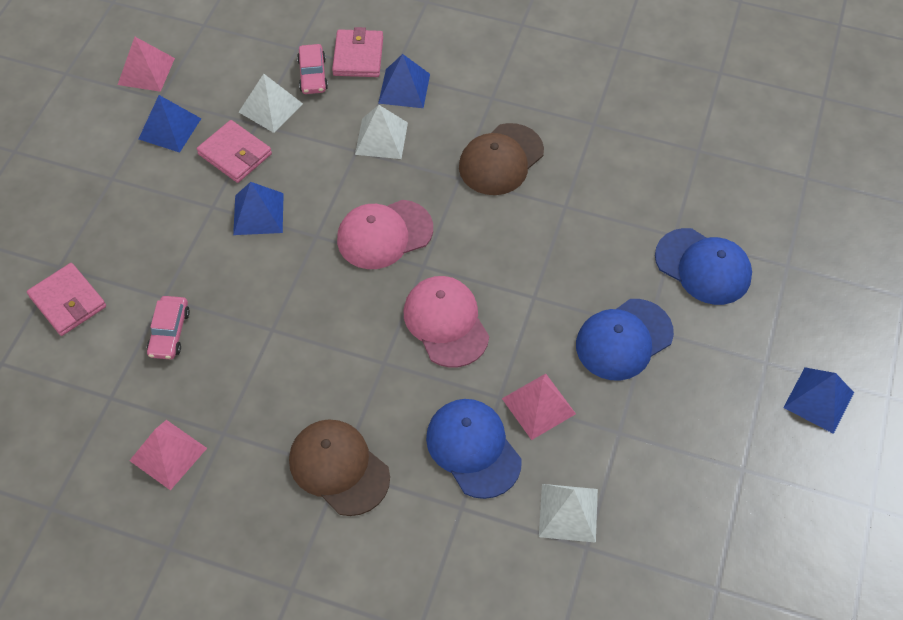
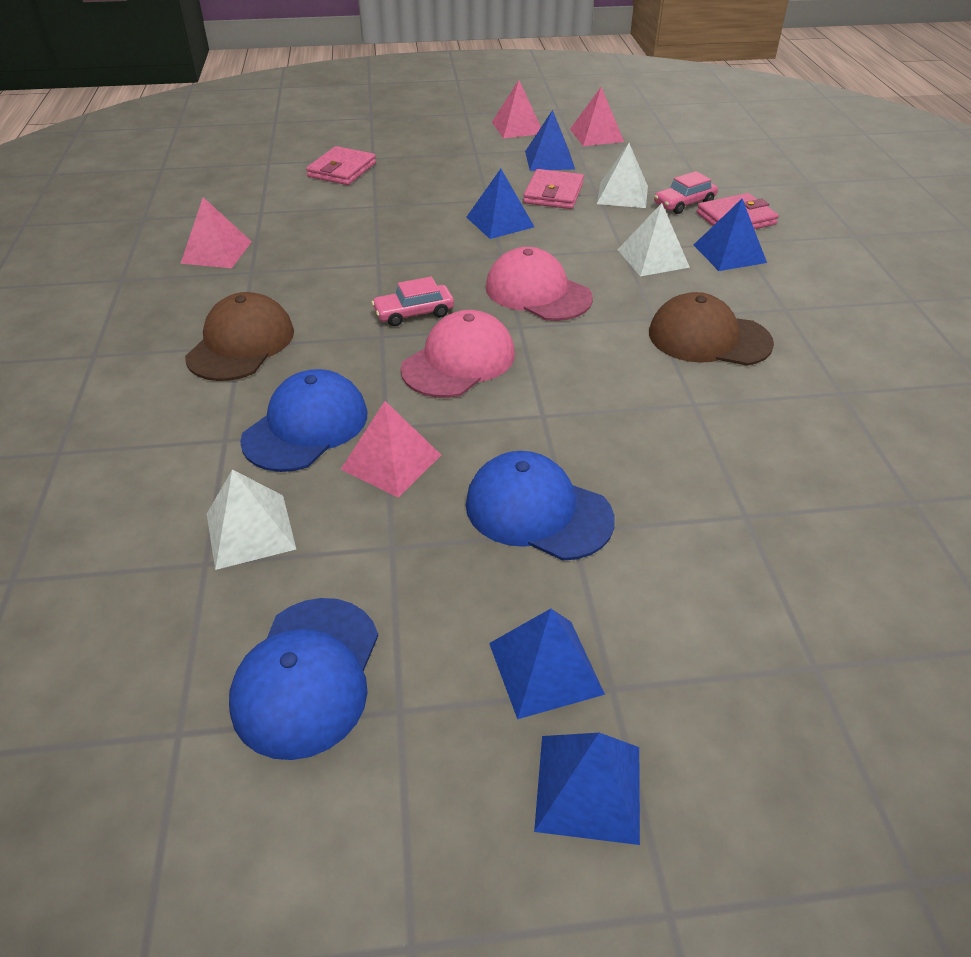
camera: 65 degrees right, 15 degrees down
(82, 123) = (517, 127): none -> pink pyramid
(169, 332) = (341, 218): pink car -> pink car (414, 313)
(703, 266) = (721, 561): blue cap -> blue cap (307, 676)
(742, 387) = (545, 668): none -> blue pyramid

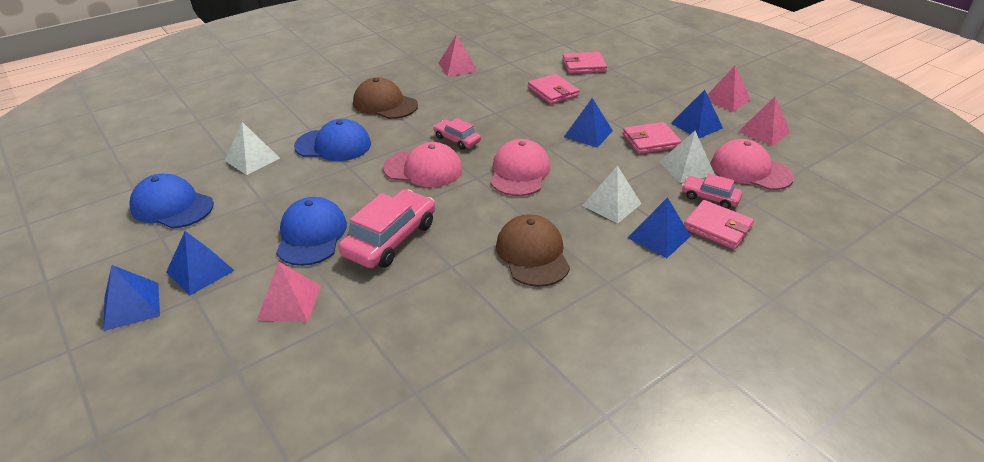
camera: 60 degrees right, 5 degrees down
(241, 344) = (385, 104): brown cap -> brown cap turned 135 degrees counterclockwise
(307, 676) = (172, 206): blue cap -> blue cap turned 45 degrees clockwise
(378, 210) = (553, 92): none -> pink wallet
(391, 462) = (322, 178): pink pyramid -> pink pyramid (289, 302)
(603, 437) = (390, 239): none -> pink car
(655, 167) = (750, 170): none -> pink cap

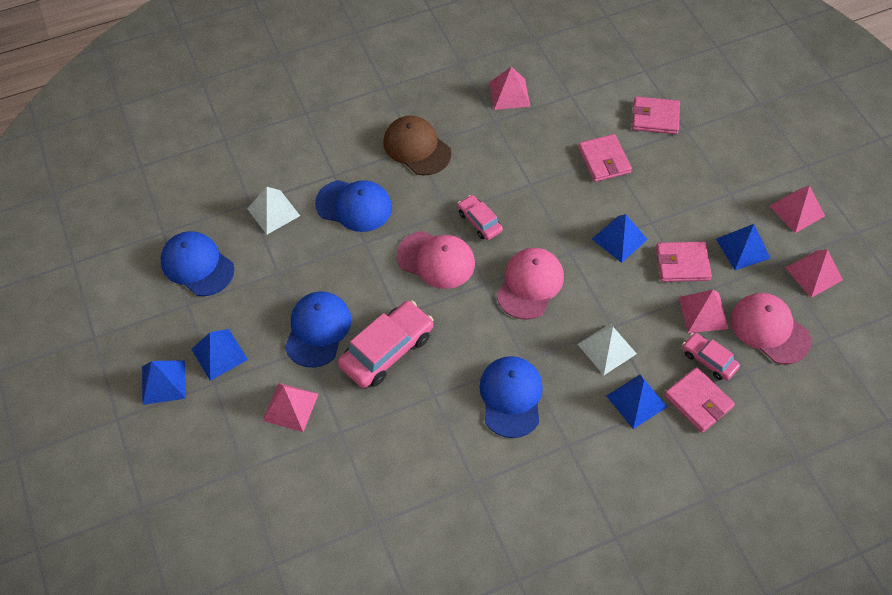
camera: 15 degrees right, 20 degrees up
(532, 254) = (511, 397): brown cap -> blue cap
(686, 168) = (703, 313): white pyramid -> pink pyramid

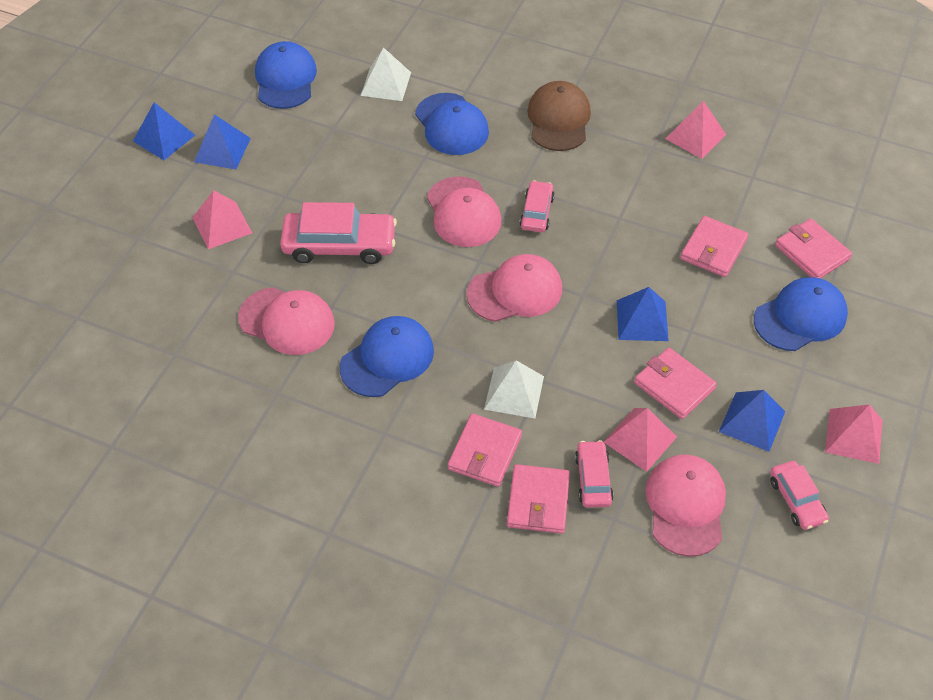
camera: 45 degrees right, 5 degrees down
(318, 330) = (309, 189): blue cap -> blue cap (800, 317)
(419, 431) = (287, 321): none -> pink cap
(636, 401) = (485, 452): blue pyramid -> pink wallet
(813, 274) = (796, 500): pink pyramid -> pink car

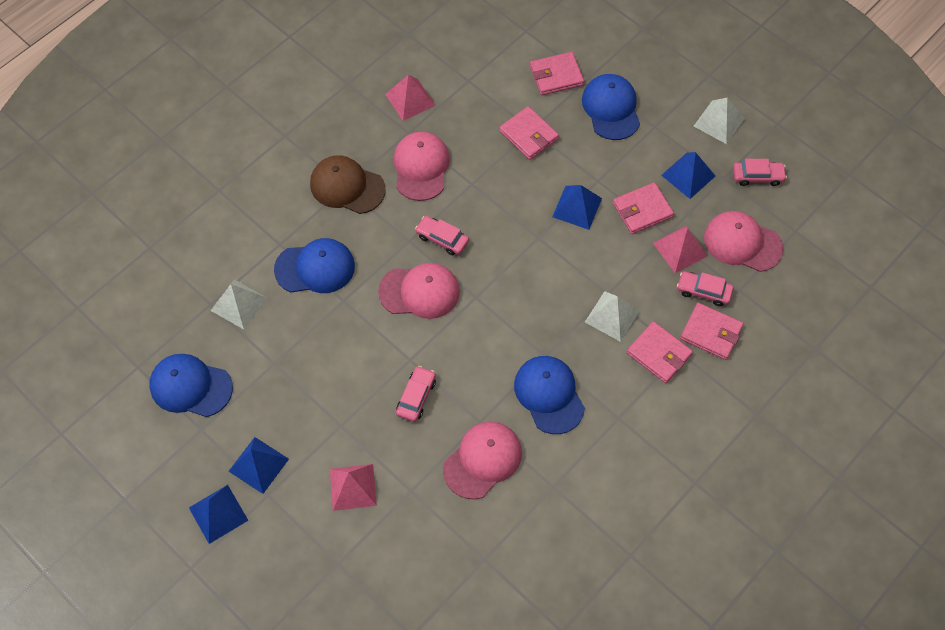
camera: 70 degrees left, 10 degrees up
(339, 245) = (416, 397): pink car -> pink car, size x0.56
(515, 291) = (517, 282): pink cap -> pink cap (421, 167)
(854, 436) = (719, 122): pink pyramid -> white pyramid

